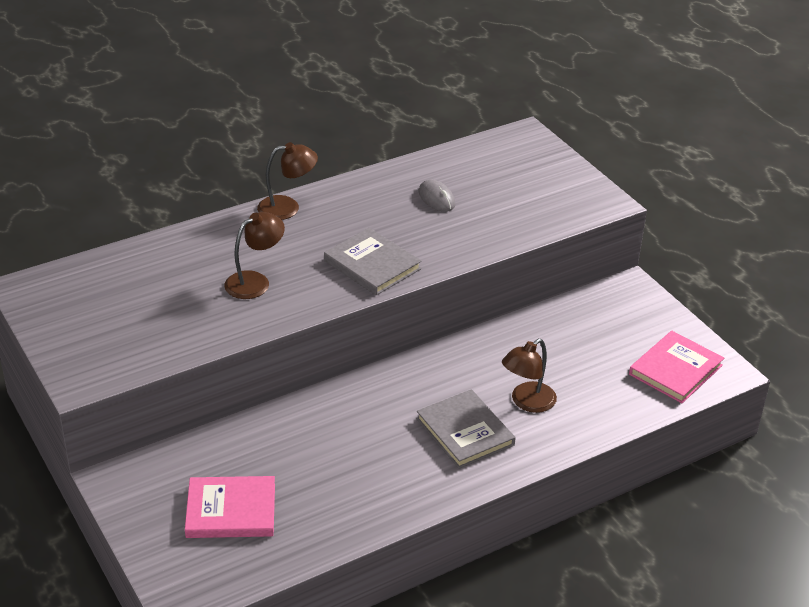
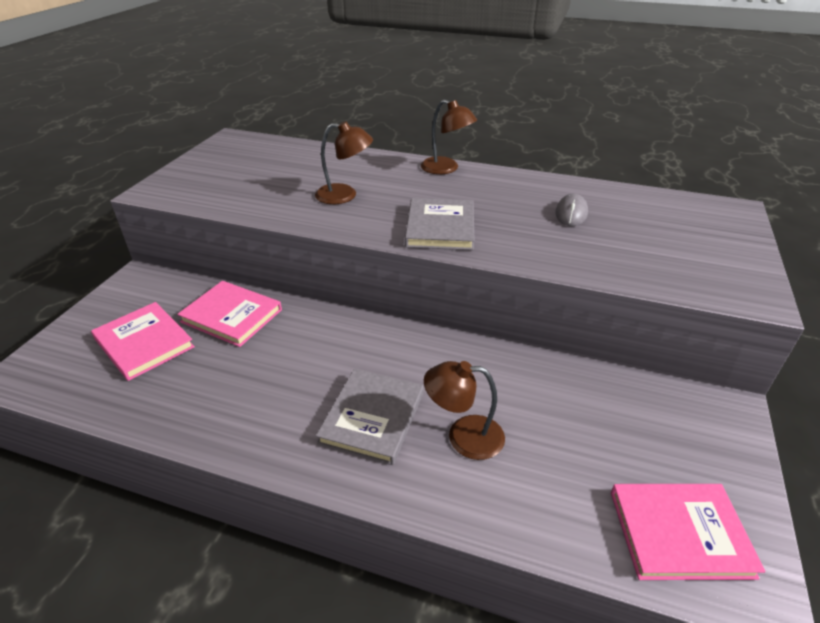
camera: 50 degrees right, 0 degrees up
(258, 446) = (231, 316): none -> pink book

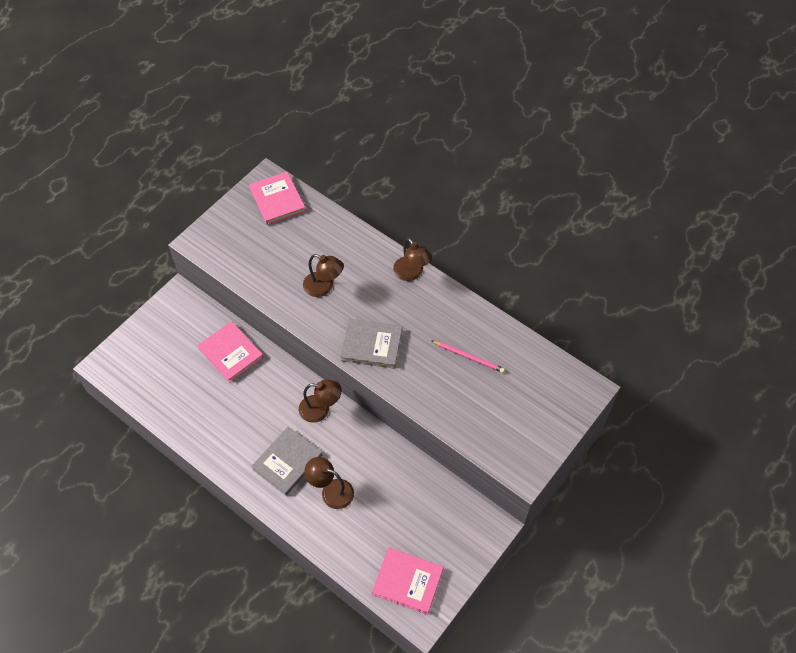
camera: 20 degrees right, 20 degrees up
(144, 343) = (174, 361): pink book -> pink book (277, 200)
(391, 343) = (321, 409): none -> brown lamp
(440, 227) = (371, 345): grey book -> grey book turned 75 degrees clockwise
(571, 213) = (469, 357): grey mouse -> pink pencil

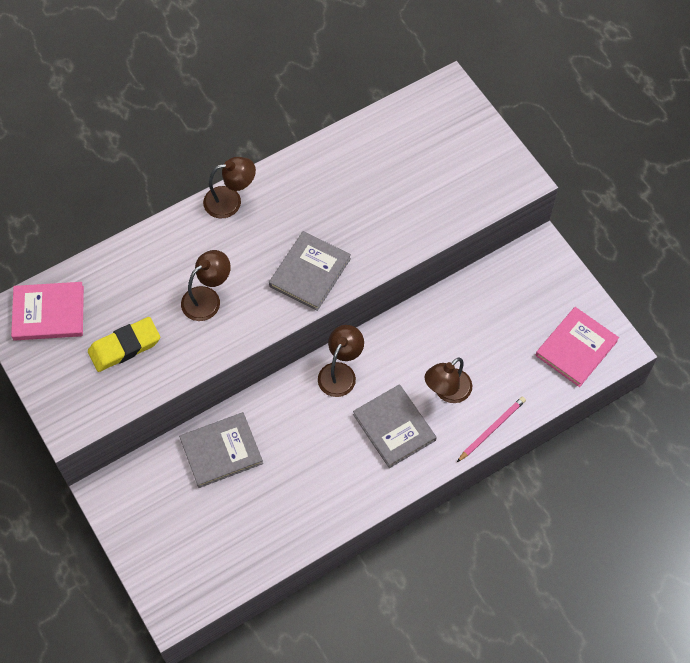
camera: 70 degrees left, 5 degrees up
(231, 353) = (221, 451): pink book -> grey book
(267, 251) = (124, 346): none -> yellow eraser
(469, 357) = (366, 182): pink pencil -> pink pencil (492, 429)

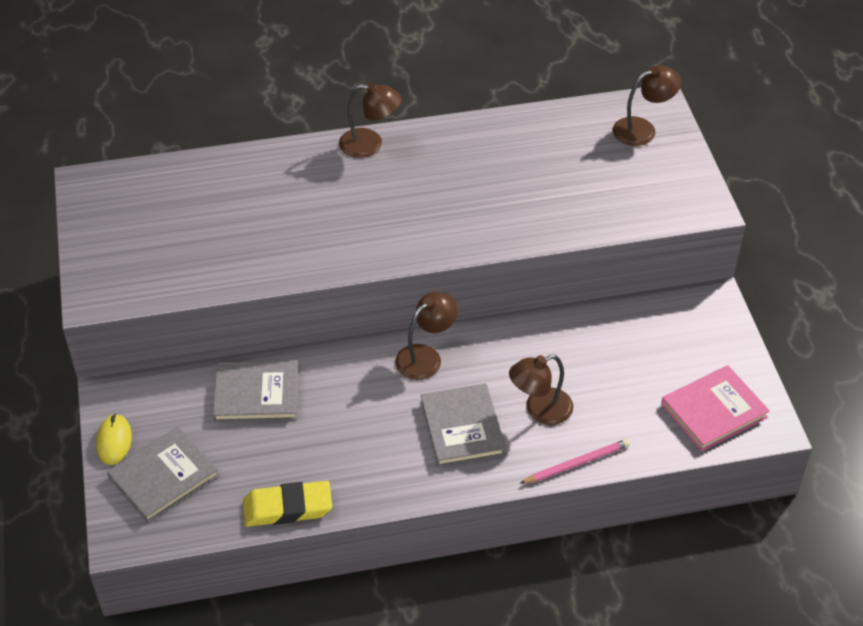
camera: 20 degrees right, 15 degrees down
(48, 313) = (129, 192): pink book -> none
(124, 346) = (191, 243): yellow eraser -> yellow eraser (287, 507)
(126, 532) = (114, 441): none -> yellow mouse
(207, 298) = (301, 223): brown lamp -> brown lamp (642, 129)
(310, 272) = (424, 229): grey book -> grey book (163, 477)

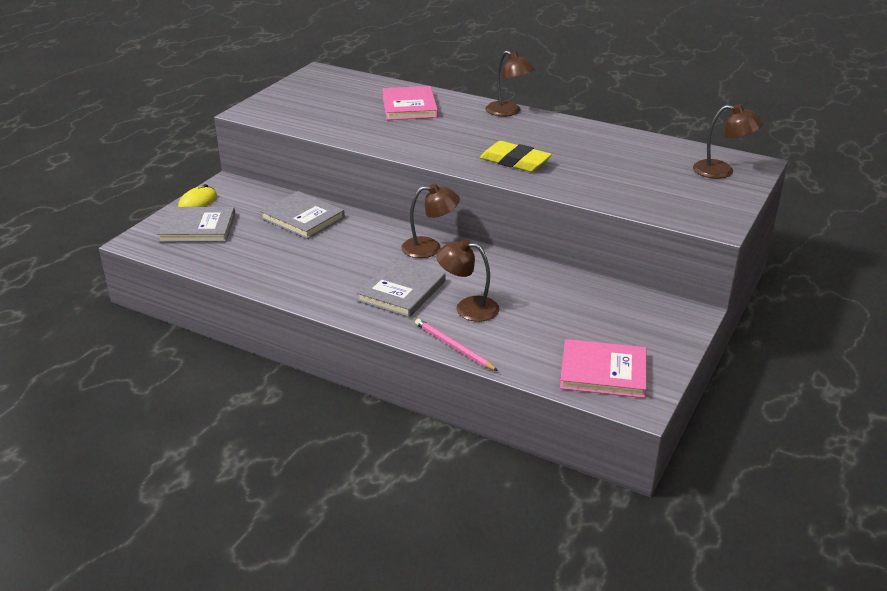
camera: 40 degrees right, 15 degrees down
(260, 190) = (409, 106): none -> pink book
(287, 507) = (240, 274): yellow eraser -> yellow eraser (515, 161)
(577, 463) = (453, 347): pink pencil -> pink pencil turned 150 degrees counterclockwise

